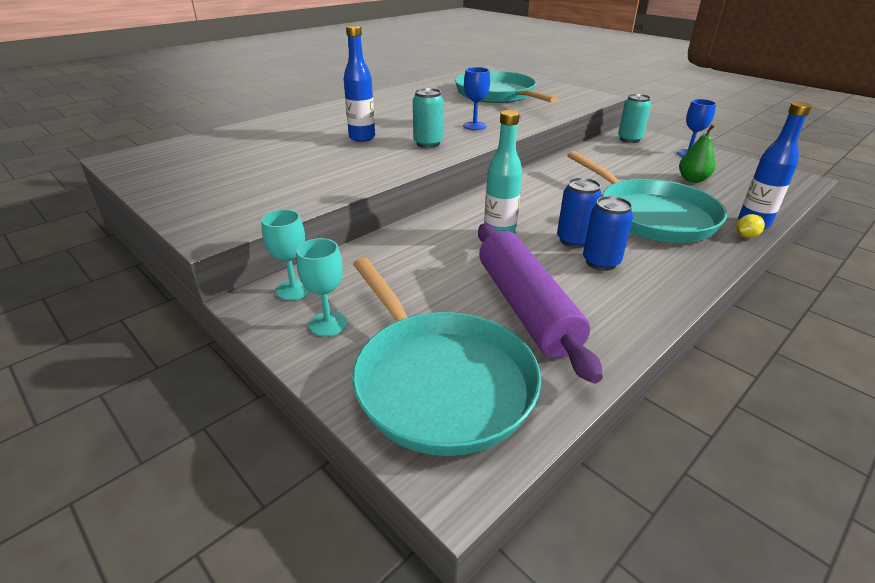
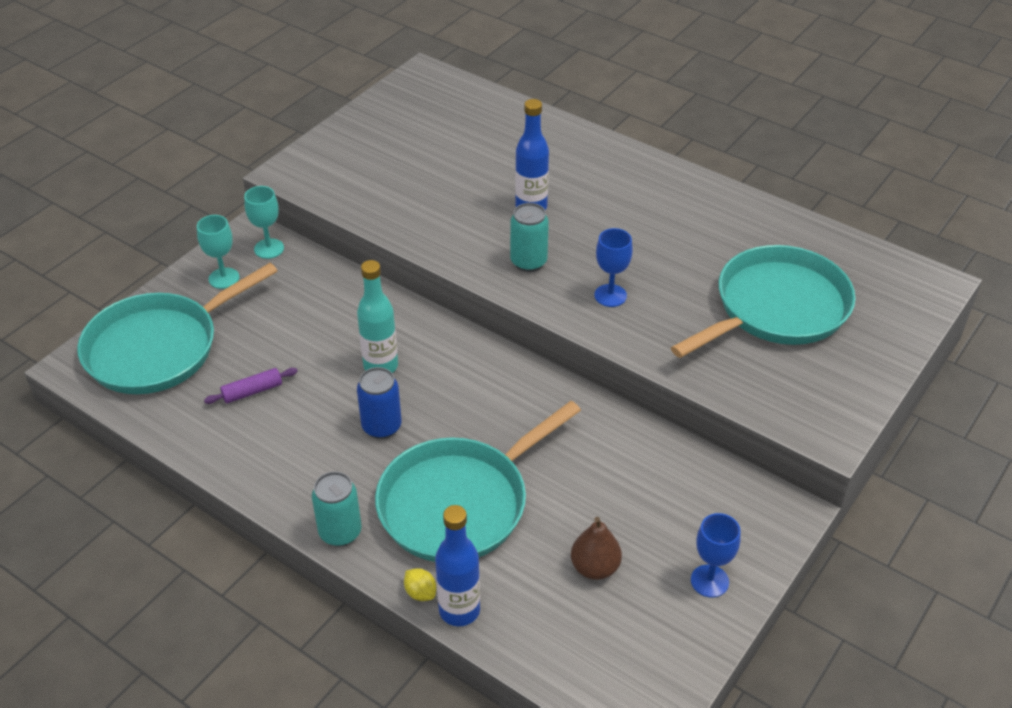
camera: 80 degrees right, 10 degrees up
(526, 308) = (252, 391): purple rolling pin -> purple rolling pin, size x0.41
(601, 262) = (337, 447): blue can -> none
(629, 139) = (751, 507): turquoise can -> turquoise can (340, 532)
(692, 179) = (595, 567): green pear -> brown pear

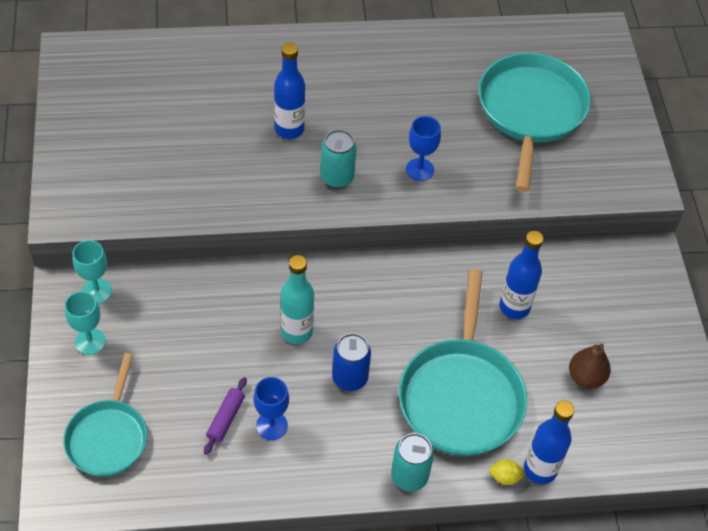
camera: 45 degrees left, 10 degrees up
(158, 348) = (108, 437): turquoise pan -> turquoise pan, size x0.62
(593, 467) = (514, 307): none -> blue bottle
(709, 581) = (655, 336): blue goblet -> blue goblet (271, 425)

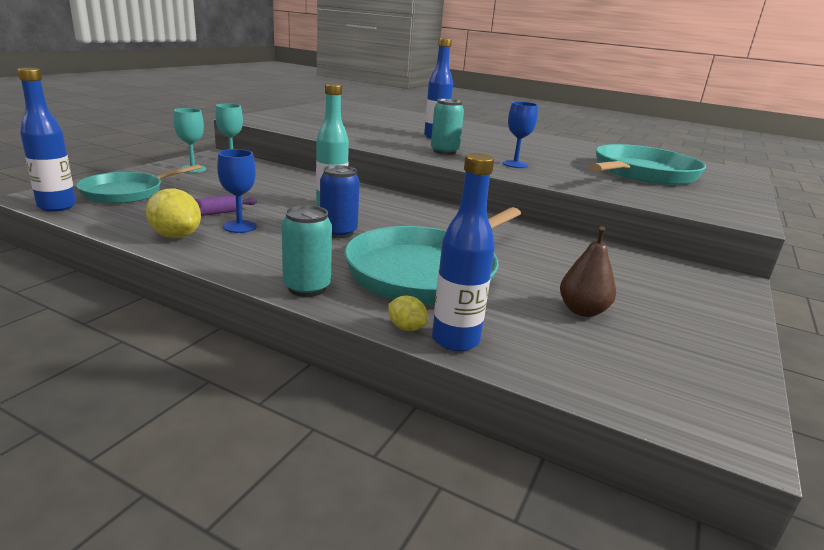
camera: 35 degrees right, 30 degrees down
(246, 476) = (176, 236): none -> yellow lemon
(514, 307) = (540, 255): blue bottle -> blue bottle (57, 206)

